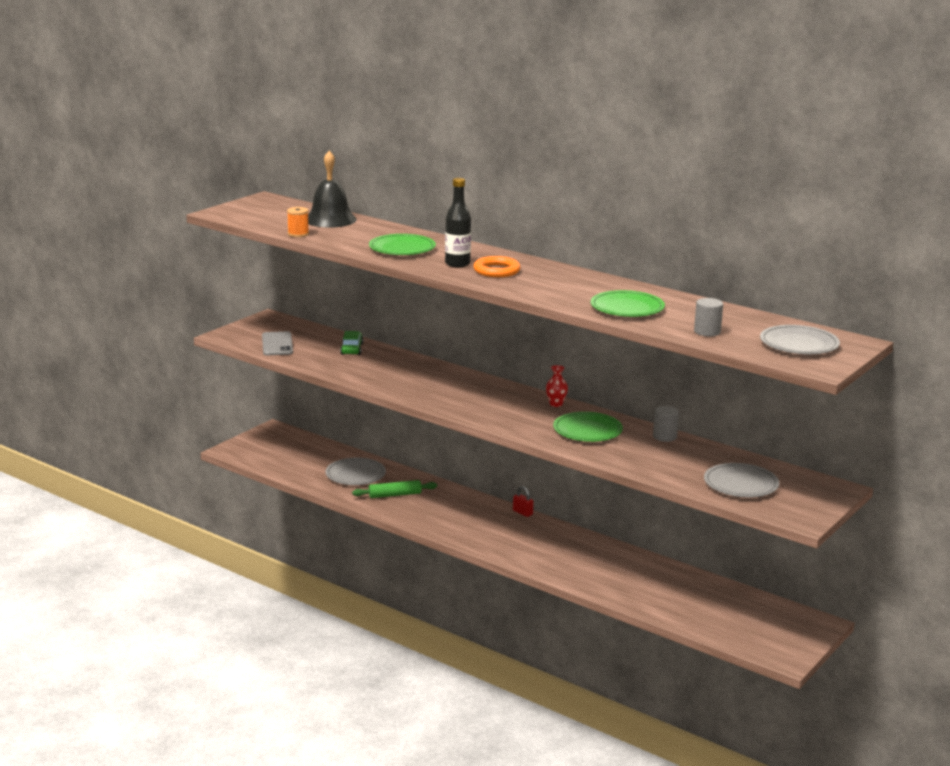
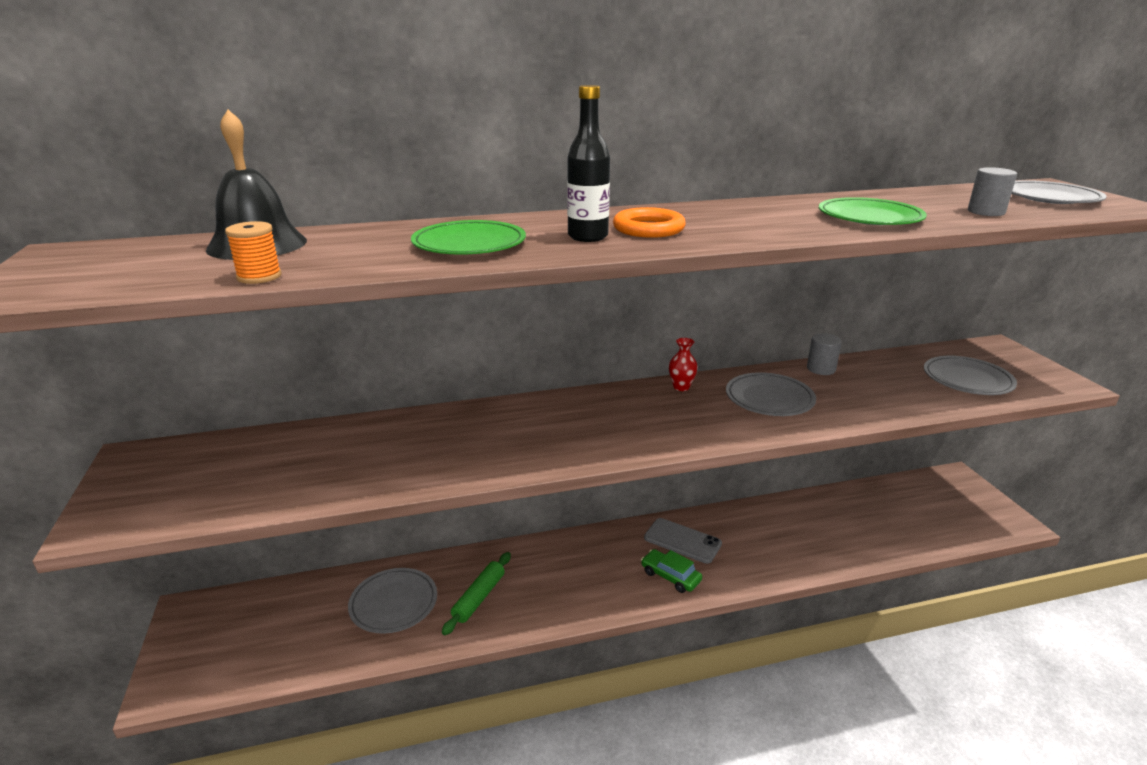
camera: 50 degrees left, 5 degrees up
(277, 344) = (219, 491): grey phone -> grey phone (682, 541)
(352, 349) = (343, 441): green car -> green car (670, 576)
(522, 512) = (620, 528): red padlock -> none
(587, 430) = (769, 398): green plate -> grey plate

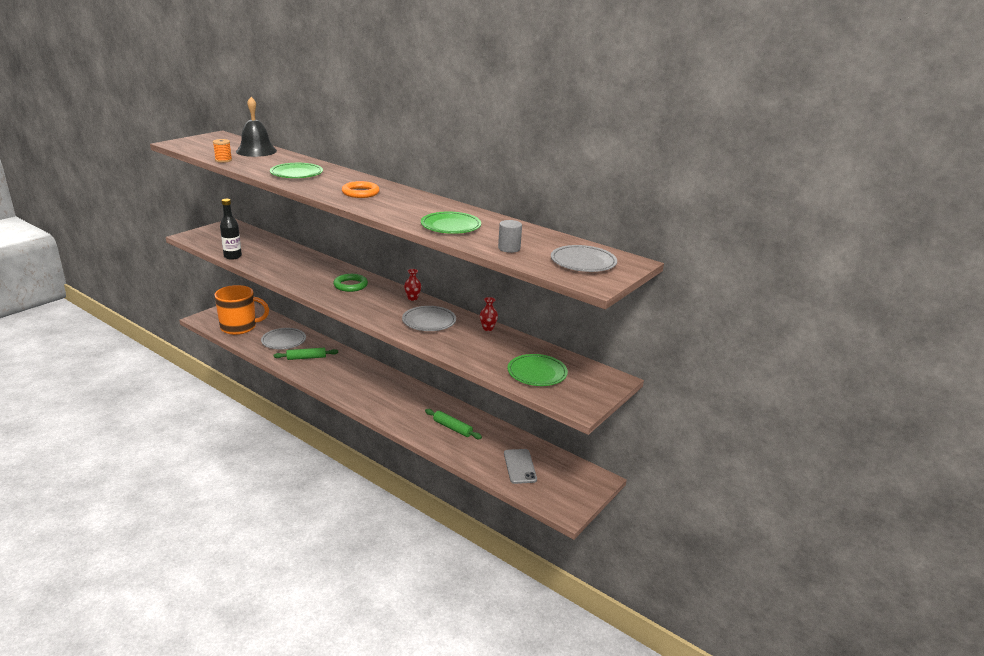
camera: 50 degrees right, 0 degrees up
(274, 643) = (239, 327): none -> orange mug
(582, 418) = (350, 285): none -> green ring
(587, 237) = (332, 186): black bottle -> black bottle (232, 256)
(670, 576) = (372, 400): green car -> none
(682, 541) = (405, 395): grey phone -> grey phone (519, 466)
(793, 534) = (452, 428): none -> green rolling pin
(821, 369) = (488, 328): grey cylinder -> red vase
(967, 379) = (537, 373): grey plate -> green plate

